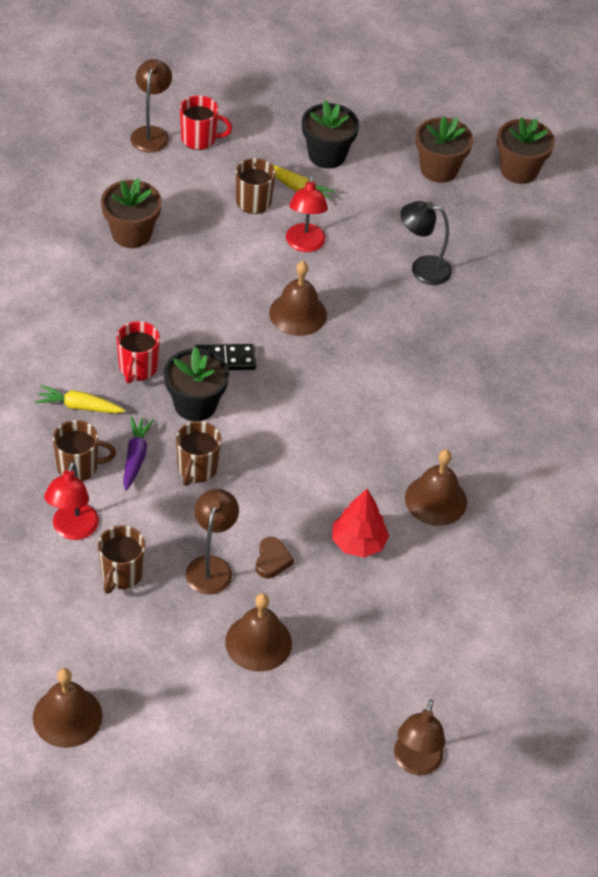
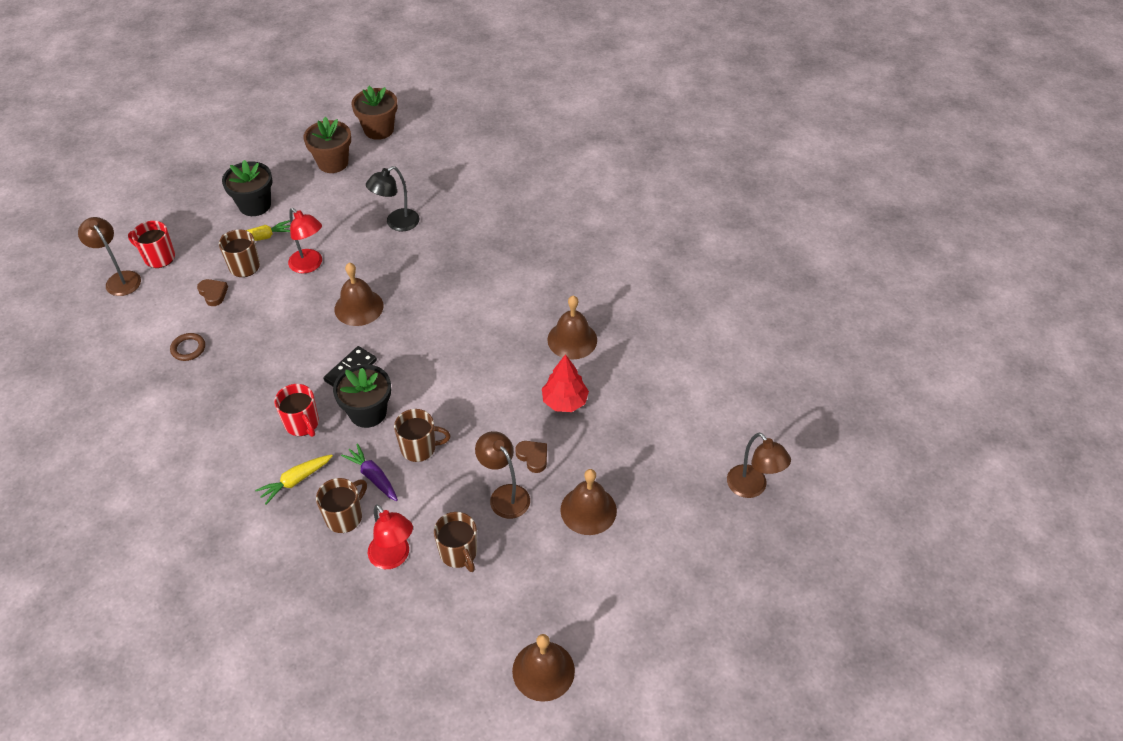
camera: 45 degrees left, 0 degrees up
(131, 234) = (188, 348): brown flower pot -> brown ring
(197, 468) = (419, 448): brown mug -> brown mug turned 60 degrees counterclockwise
(200, 139) = (158, 257): red mug -> red mug turned 120 degrees counterclockwise
(203, 204) = (213, 293): none -> brown heart

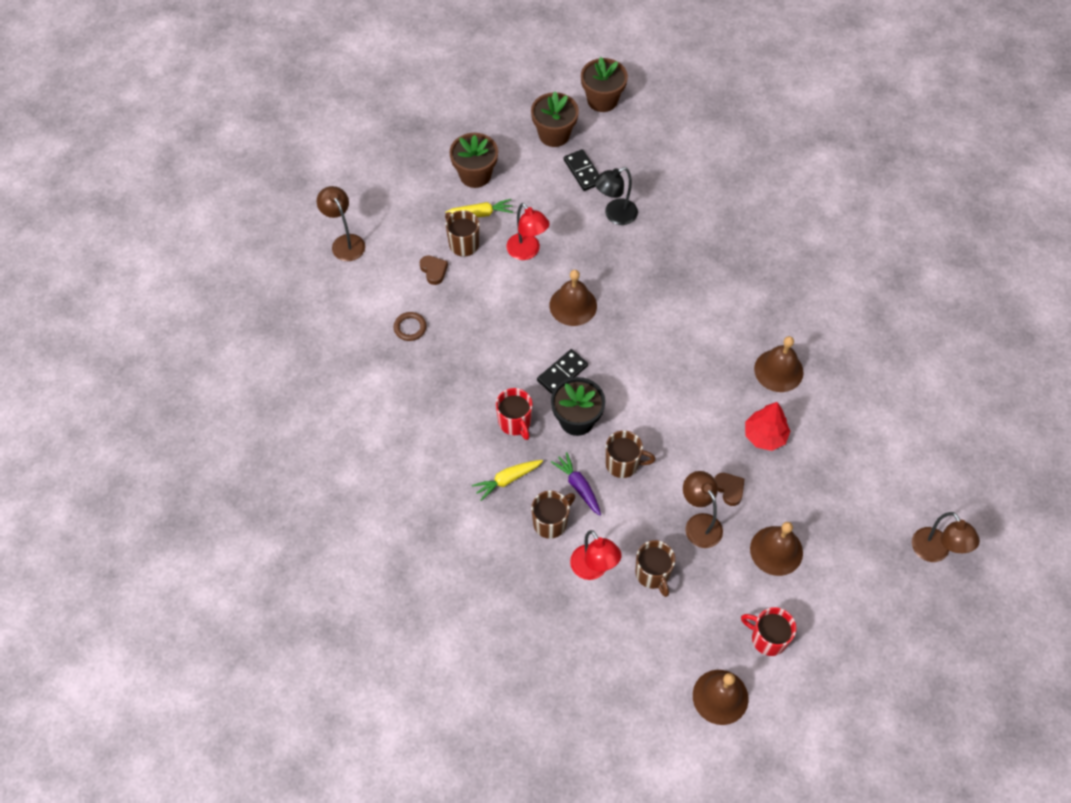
camera: 10 degrees right, 10 degrees up
(158, 257) = (381, 223): red mug -> red mug (767, 638)
(255, 205) = (475, 175): black flower pot -> brown flower pot
(363, 190) = (583, 171): none -> black domino

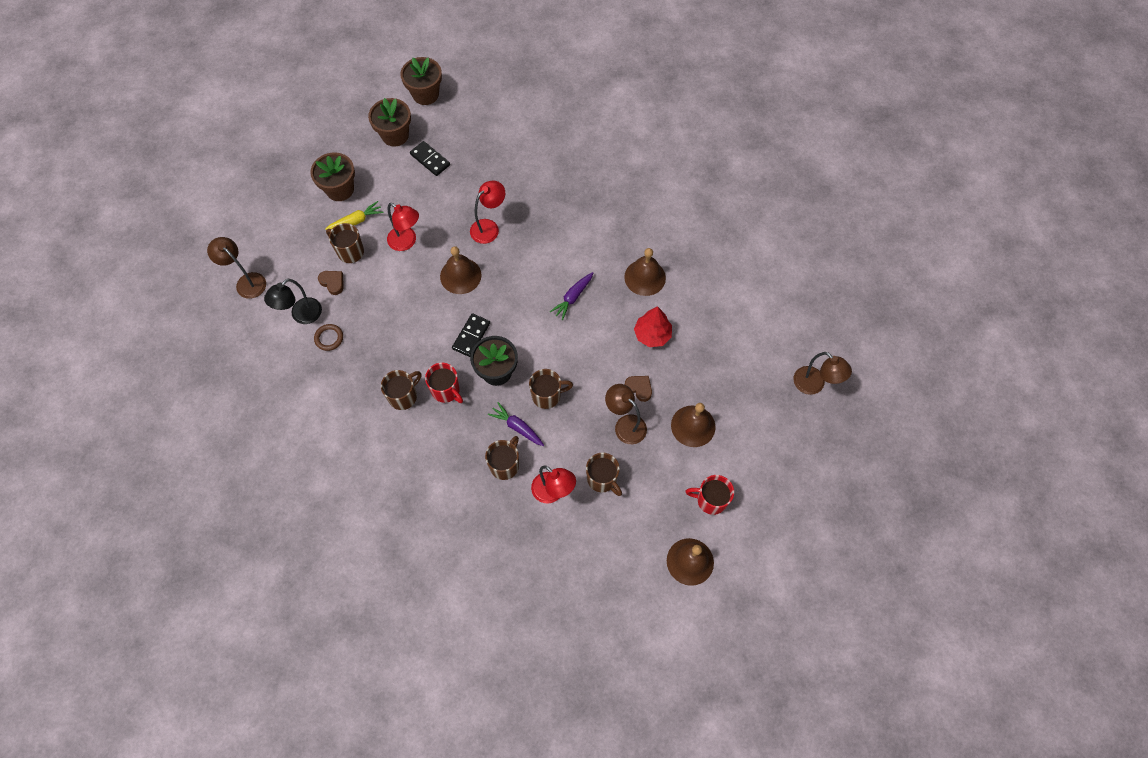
camera: 20 degrees left, 5 degrees up
(467, 414) = (403, 396): none -> brown mug
(507, 480) = (456, 441): yellow carrot -> none
(615, 215) = (469, 189): black lamp -> black lamp (301, 315)
(622, 263) = (489, 227): none -> red lamp
(689, 367) = (573, 297): none -> purple carrot

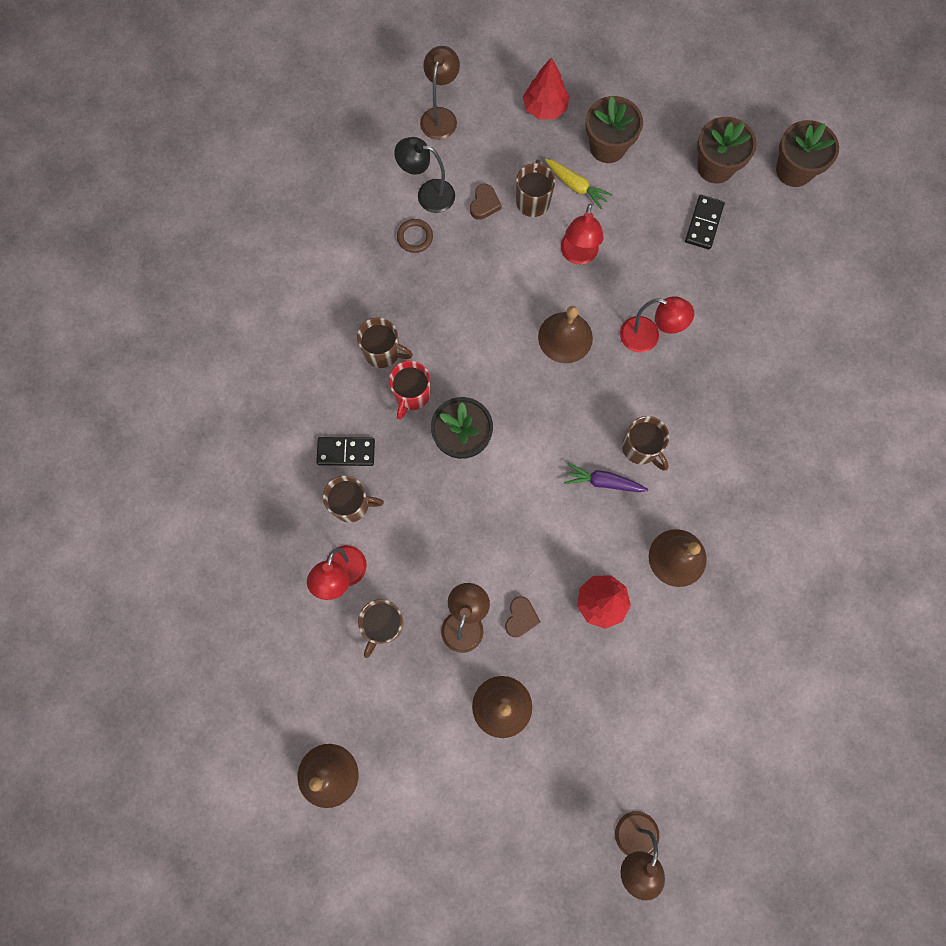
camera: 65 degrees right, 10 degrees up
(285, 214) = (545, 108): none -> red tree
(471, 336) = (493, 388): black domino -> black domino (346, 452)
(517, 427) = (404, 496): purple carrot -> none
(547, 396) = (459, 512): brown mug -> brown mug (641, 448)
(710, 500) = (415, 769): red mug -> none

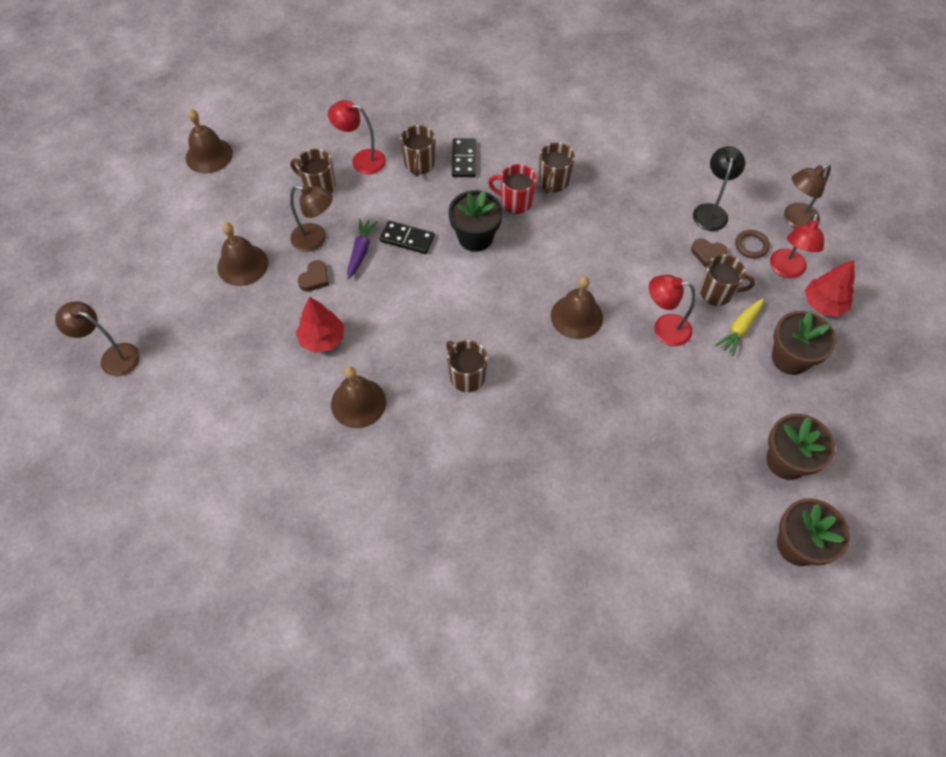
camera: 90 degrees right, 15 degrees down
(415, 237) = (666, 202): brown ring -> brown ring (751, 245)
(440, 116) = (795, 220): brown lamp -> brown lamp turned 135 degrees clockwise
(521, 617) = (315, 278): brown heart -> brown heart turned 75 degrees counterclockwise
(603, 482) = (434, 344): purple carrot -> purple carrot (360, 251)
(641, 448) = (466, 376): brown mug -> brown mug turned 90 degrees clockwise
(647, 337) = (581, 386): red lamp -> red lamp (786, 270)
(704, 223) = (715, 445): black domino -> black domino (407, 239)

